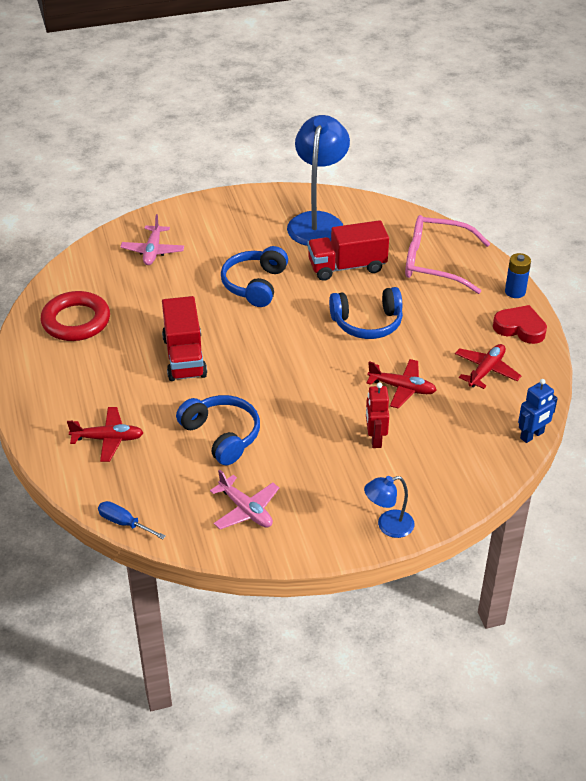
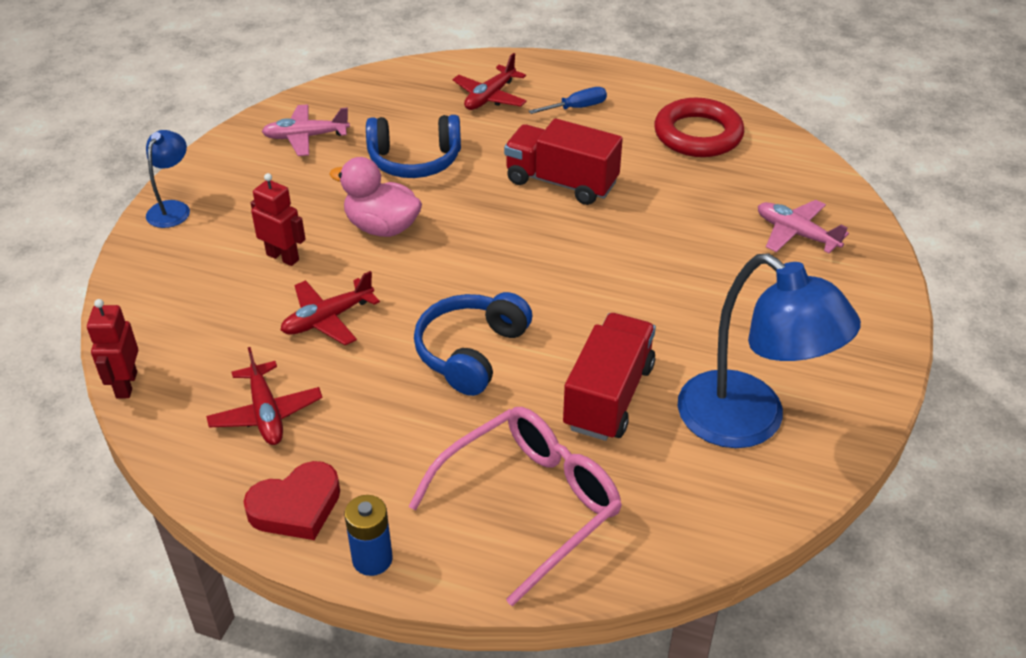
camera: 125 degrees right, 0 degrees up
(124, 523) = (376, 73): blue screwdriver -> blue screwdriver (576, 108)
(255, 285) = (646, 289): blue headphones -> none
(305, 411) = (382, 227): none -> pink duck
(532, 435) = (126, 385): blue robot -> red robot

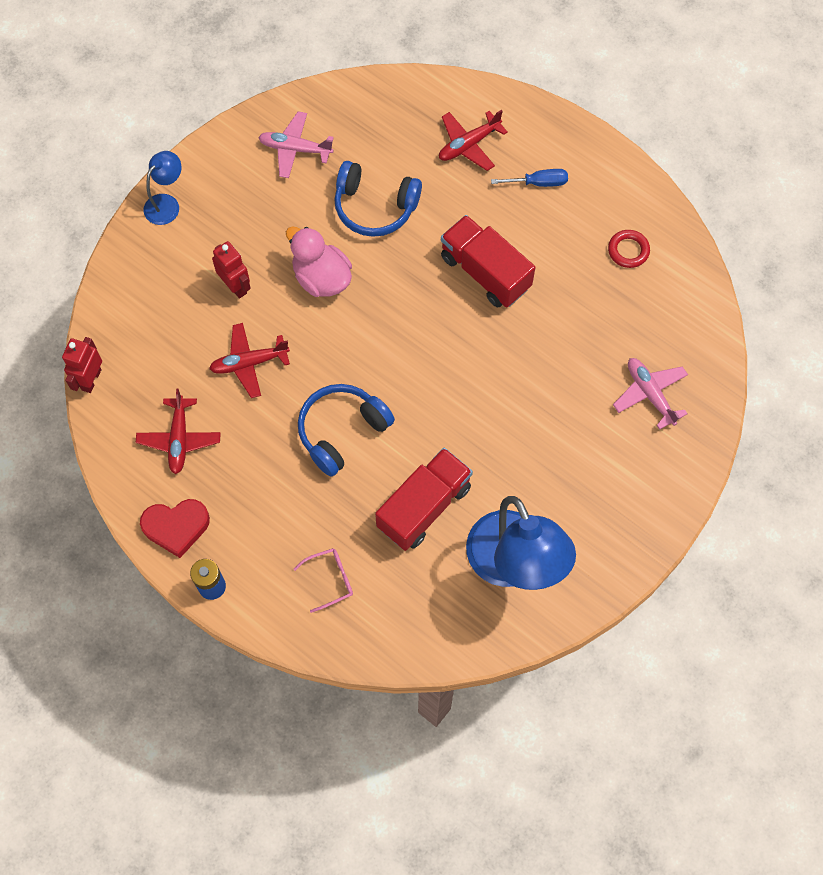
camera: 20 degrees right, 25 degrees up
(530, 504) = (330, 579): pink glasses -> pink glasses, size x0.45
(698, 134) = (628, 250): red ring -> red ring, size x0.52

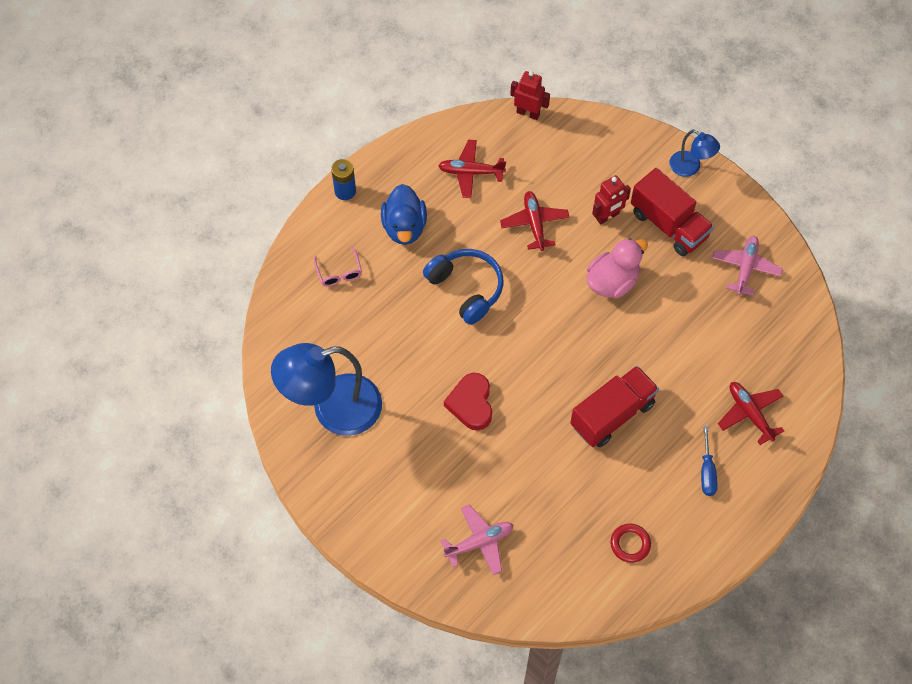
camera: 95 degrees right, 5 degrees down
(176, 527) = (396, 168): red heart -> red heart (471, 404)
(261, 509) = (404, 227): none -> blue duck
(375, 207) = (683, 328): blue headphones -> none
(424, 507) = (392, 345): red truck -> red truck (668, 225)

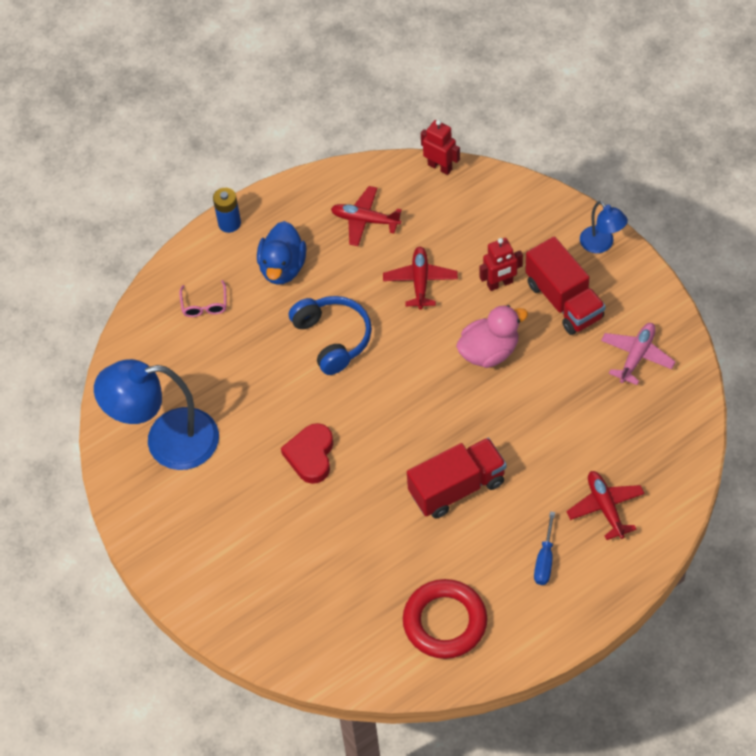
camera: 15 degrees right, 5 degrees down
(479, 542) = (287, 596): pink plane -> none
(630, 544) = (445, 622): red ring -> red ring, size x1.94

